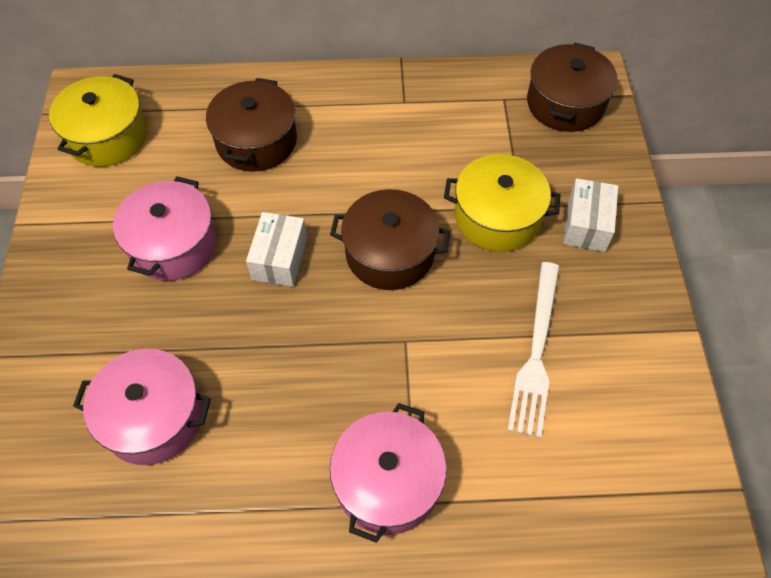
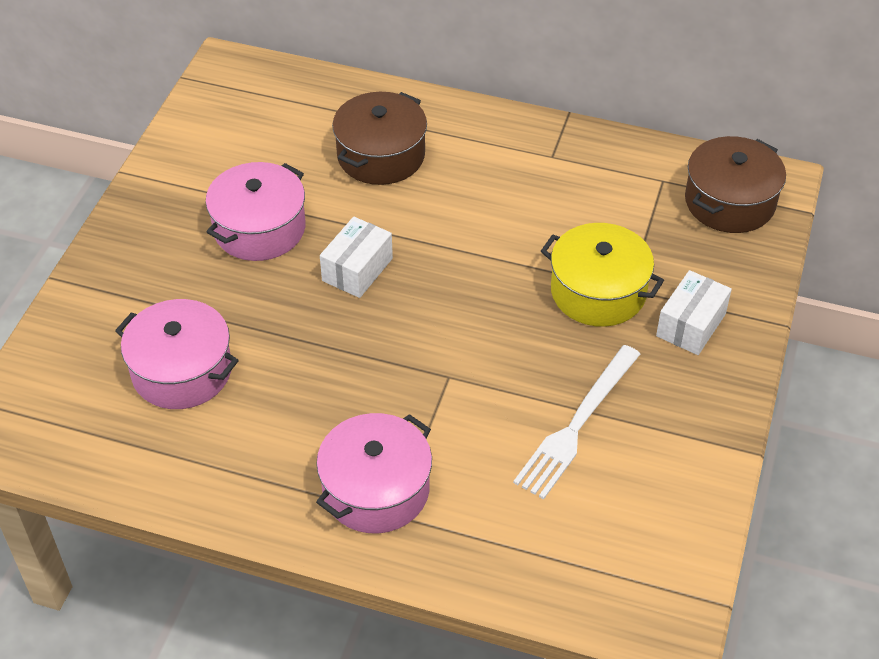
camera: 20 degrees right, 10 degrees down
(107, 136) = (235, 114): yellow pot -> none
(390, 253) = (470, 294): brown pot -> none

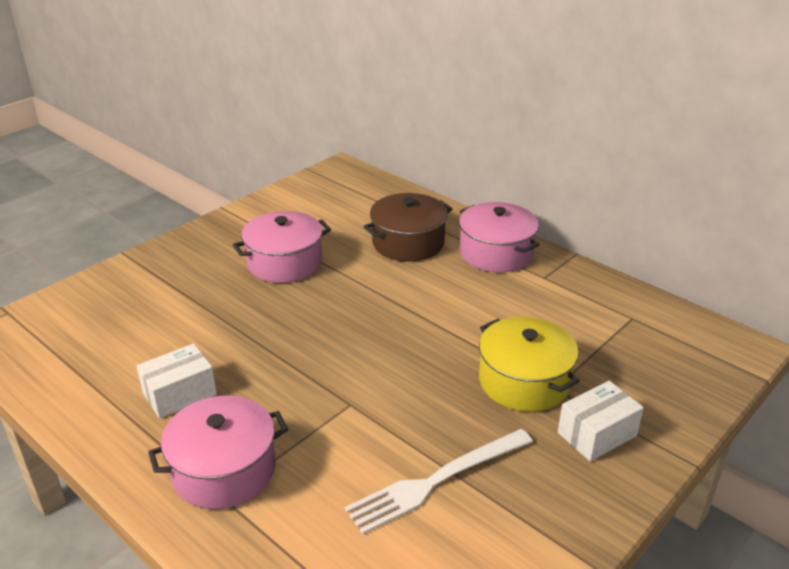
camera: 25 degrees right, 15 degrees down
(182, 371) = (153, 334): pink pot -> pink pot (496, 253)
(357, 269) = (335, 308): white box -> white box (179, 394)
(730, 202) = (687, 350): brown pot -> none

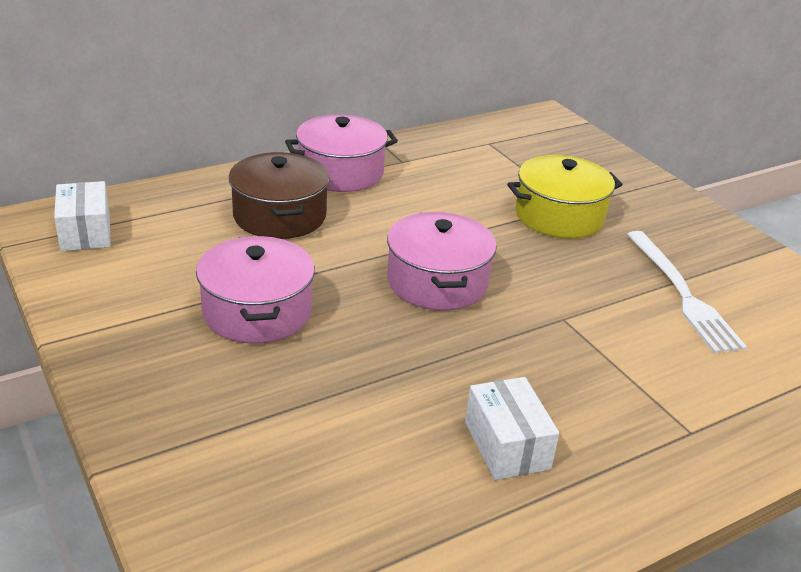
camera: 75 degrees left, 0 degrees up
(224, 470) = (651, 425): pink pot -> pink pot (437, 282)
(597, 434) = (636, 204): white box -> white box (85, 232)

